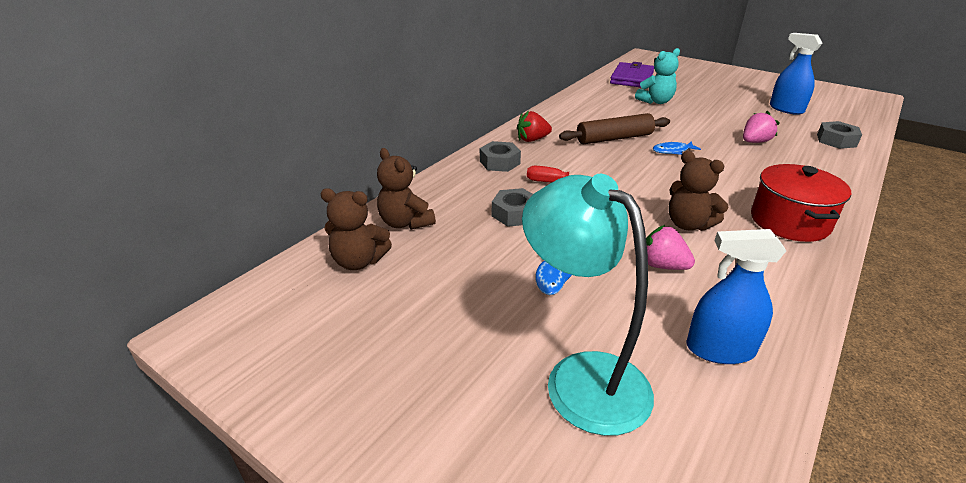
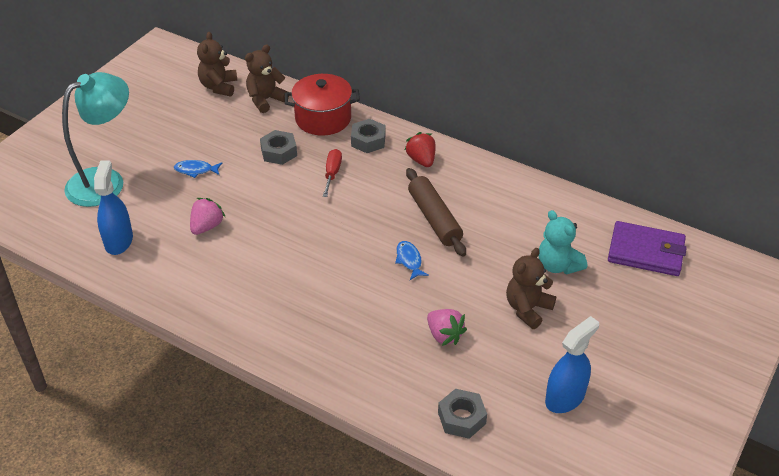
camera: 85 degrees right, 10 degrees up
(688, 224) = (263, 249): brown teddy bear -> brown teddy bear (527, 309)
(789, 222) = (268, 317): red pot -> red pot (323, 118)

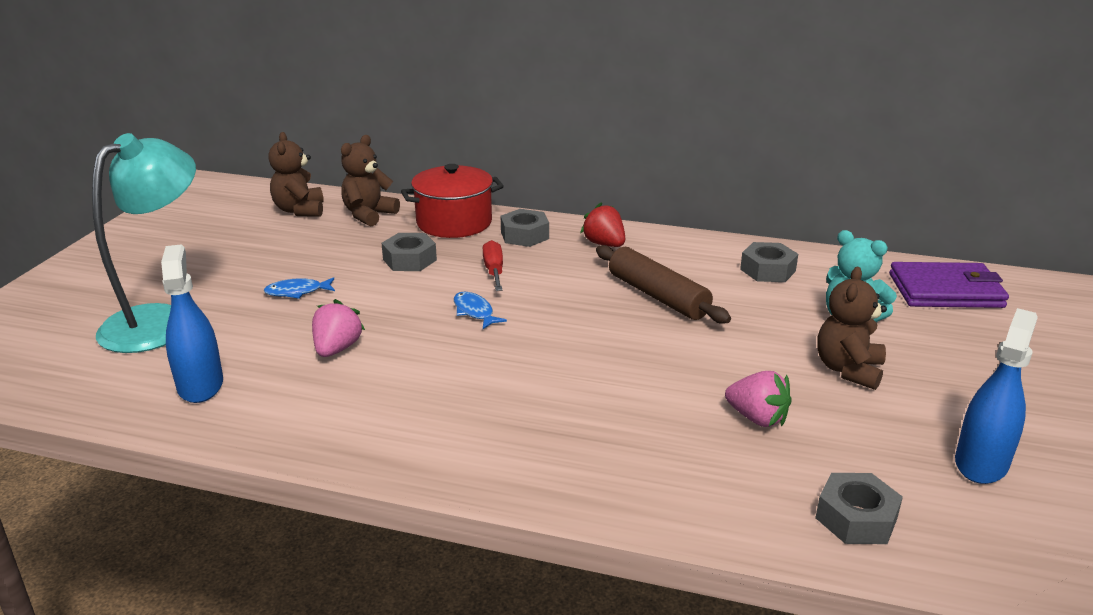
camera: 15 degrees left, 15 degrees down
(409, 260) = (652, 343): blue fish -> blue fish (474, 312)
(527, 208) = (768, 270): none -> grey nut

